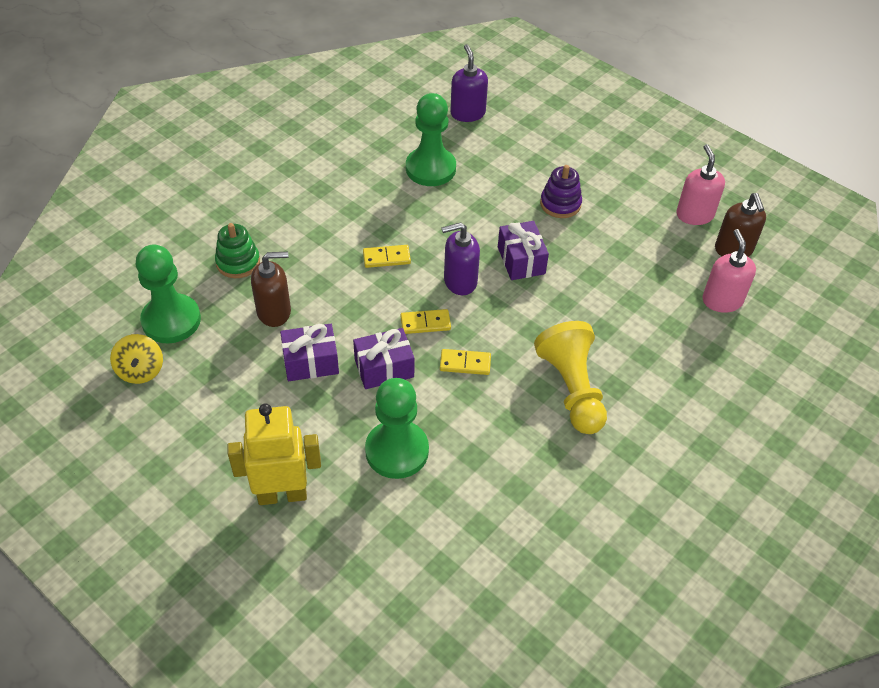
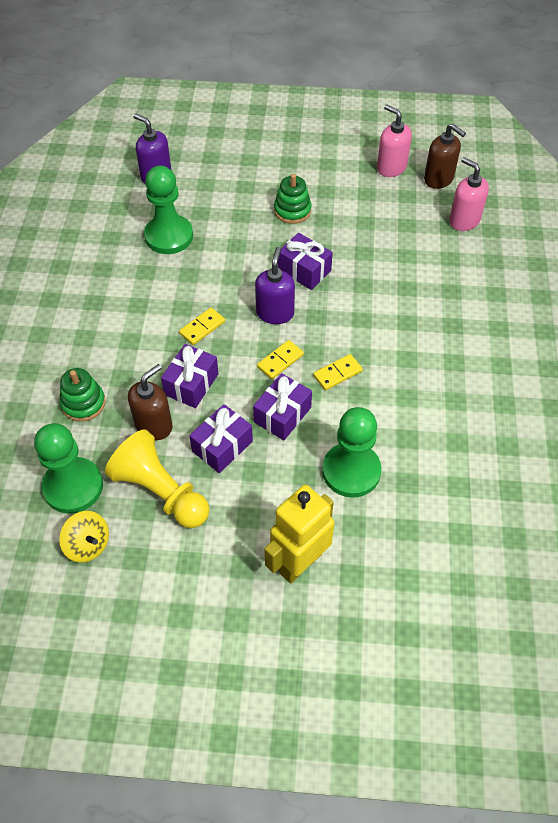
camera: 35 degrees left, 5 degrees up
(334, 298) = (191, 384): none -> purple gift
(460, 281) = (275, 313): purple soap dispenser -> purple soap dispenser turned 150 degrees clockwise
(560, 204) = (292, 211): purple stacking toy -> green stacking toy
(572, 389) = (426, 345): yellow pawn -> yellow pawn (160, 491)

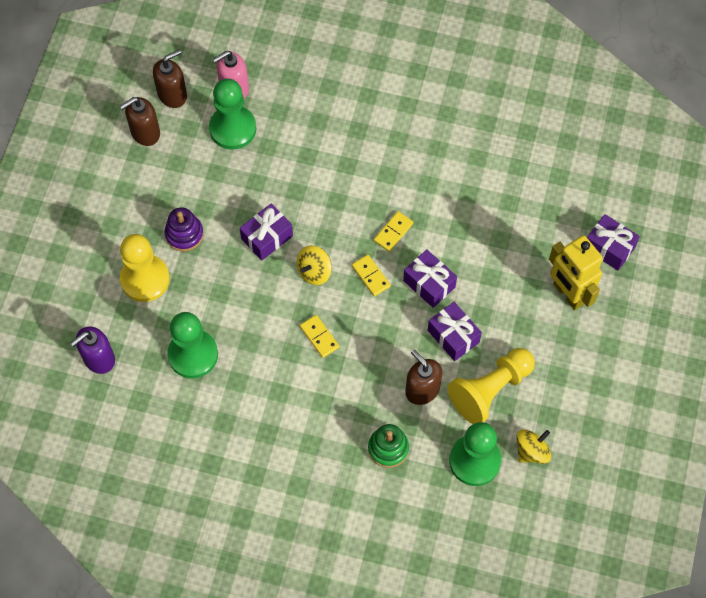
camera: 80 degrees left, 10 degrees up
(191, 384) = (383, 354): purple gift -> purple gift (609, 248)
(240, 192) = (145, 279): none -> yellow pawn
(275, 313) = (314, 271): purple soap dispenser -> yellow spinning top
(292, 211) = (184, 234): green stacking toy -> purple stacking toy
(337, 373) = (393, 232): yellow domino -> yellow domino turned 60 degrees clockwise
(351, 471) = (493, 241): green pawn -> green pawn (233, 128)
(391, 167) = (145, 133): pink soap dispenser -> brown soap dispenser

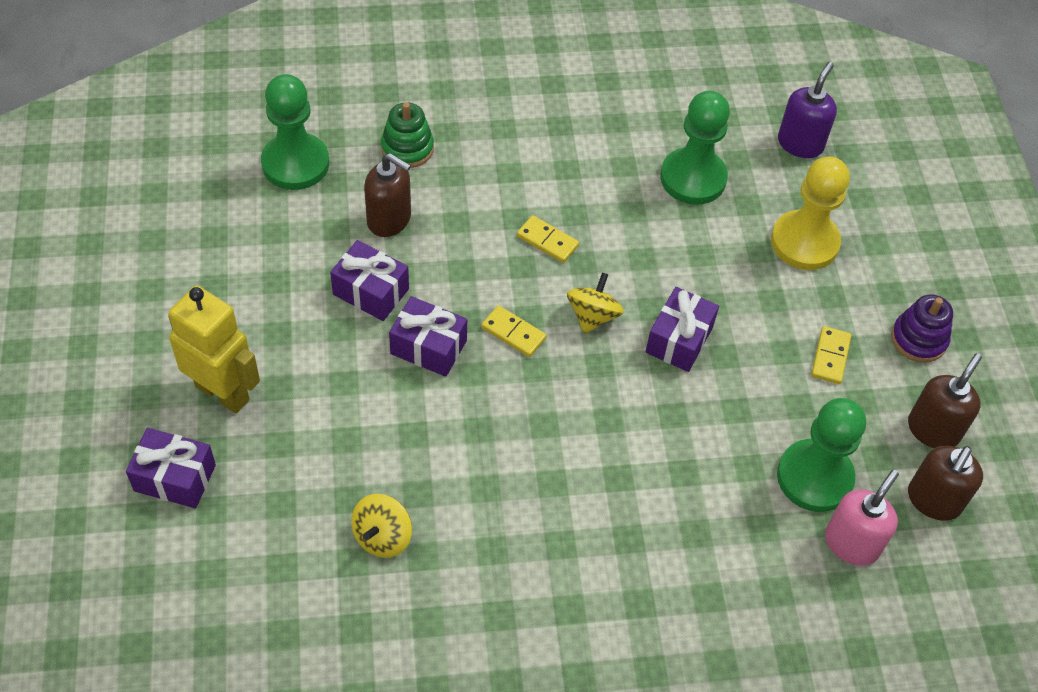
camera: 155 degrees right, 10 degrees down
(184, 234) = (790, 310): purple stacking toy -> purple stacking toy (918, 339)
(393, 232) = (507, 401): yellow domino -> yellow domino (830, 357)
(490, 390) = (300, 243): yellow pawn -> none
(531, 451) = (226, 192): yellow spinning top -> yellow spinning top (382, 536)

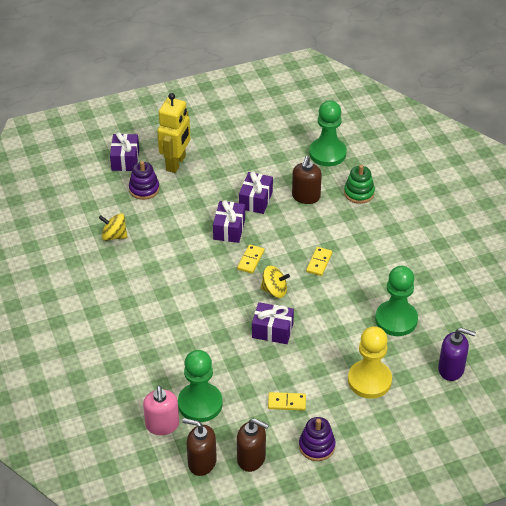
camera: 80 degrees right, 10 degrees down
(273, 461) = (144, 189): none -> purple stacking toy
(851, 543) = (162, 425): pink soap dispenser -> pink soap dispenser turned 60 degrees clockwise

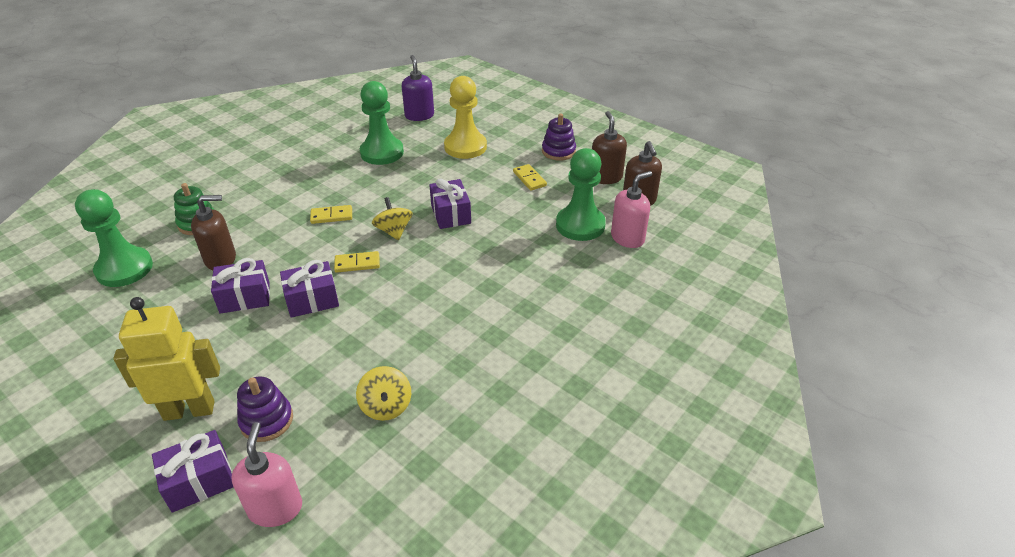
camera: 120 degrees left, 5 degrees down
(87, 181) = (275, 508): none -> pink soap dispenser

